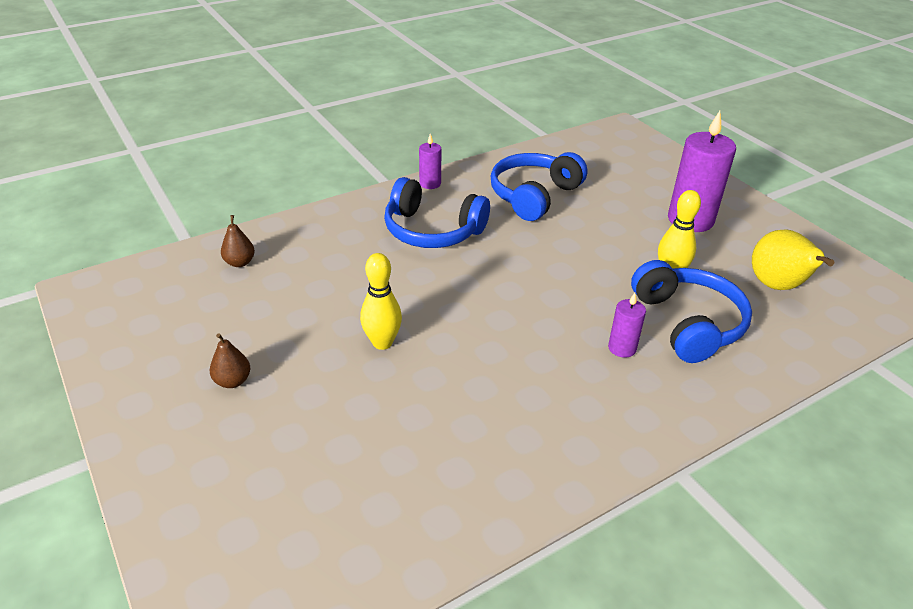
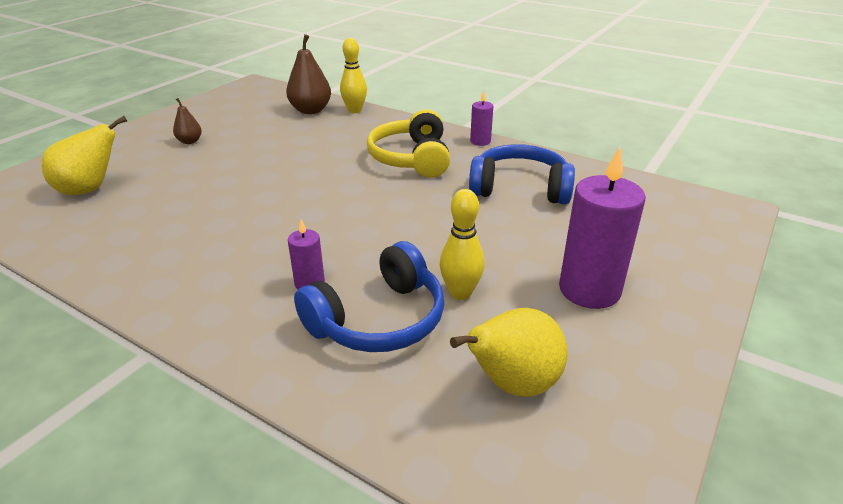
camera: 65 degrees right, 5 degrees down
(240, 262) = (310, 110): brown pear -> brown pear, size x1.82
(304, 497) = (90, 189): none -> yellow pear
(382, 342) = (253, 175): yellow bowling pin -> yellow bowling pin (355, 110)
(432, 230) = (412, 158): blue headphones -> yellow headphones

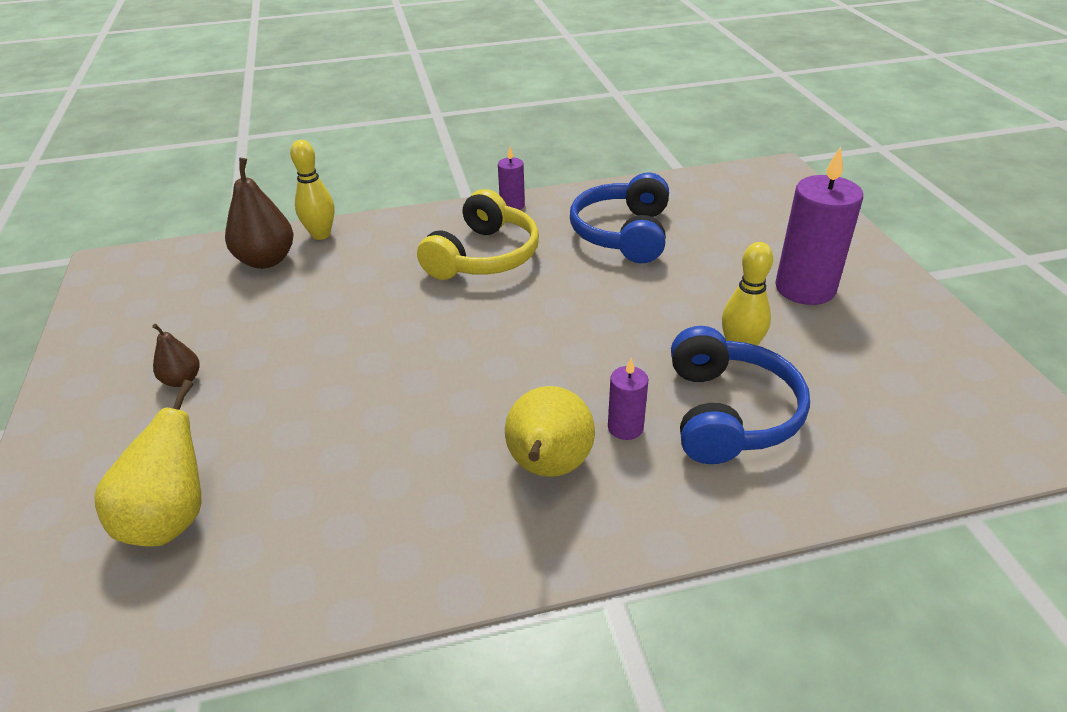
camera: 45 degrees left, 5 degrees up
(412, 158) = (483, 256): yellow headphones -> yellow headphones turned 105 degrees counterclockwise
(512, 384) = (879, 389): yellow pear -> yellow pear (548, 468)
(520, 188) = (623, 234): blue headphones -> blue headphones turned 45 degrees counterclockwise

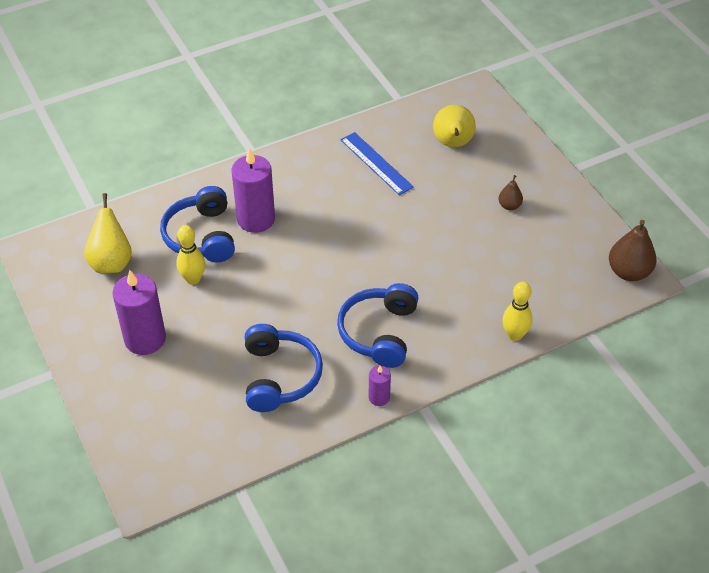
camera: 165 degrees right, 10 degrees up
(266, 260) = (535, 302): brown pear -> brown pear (628, 272)
(353, 502) = (376, 163): none -> blue ruler
(483, 256) = (379, 332): yellow headphones -> blue headphones
(548, 468) = (291, 193): yellow pear -> yellow pear (111, 262)
(625, 427) = (256, 219): purple candle -> purple candle, size x2.01

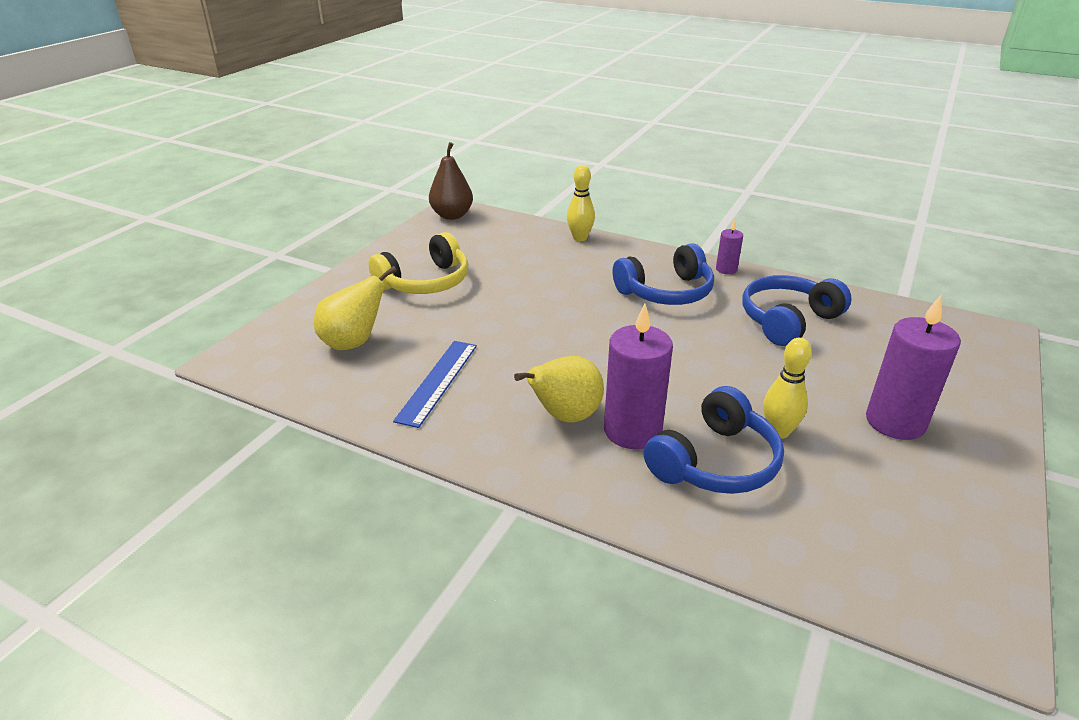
camera: 125 degrees left, 15 degrees down
(111, 262) = (865, 521): yellow pear -> yellow pear (565, 416)
(509, 206) = (425, 282): brown pear -> yellow headphones

